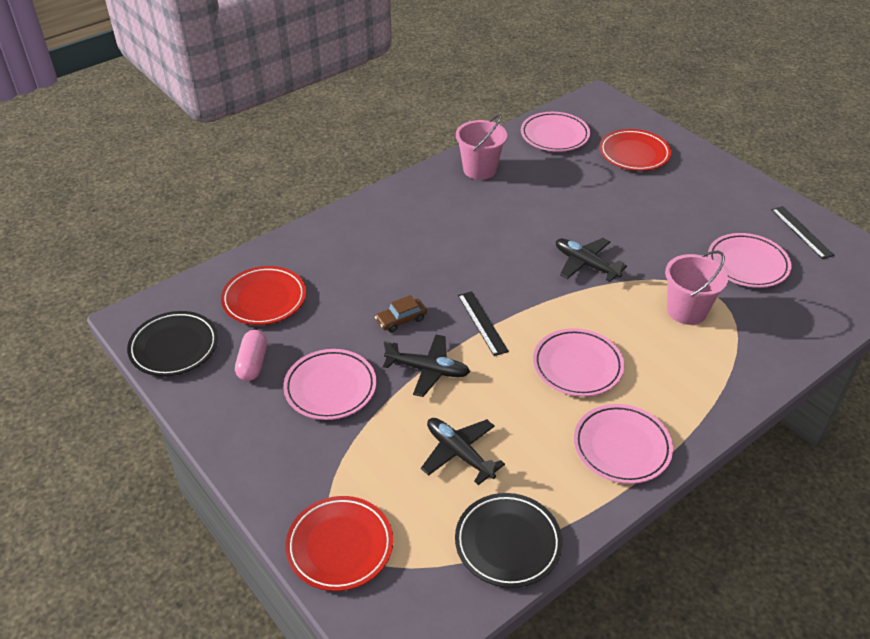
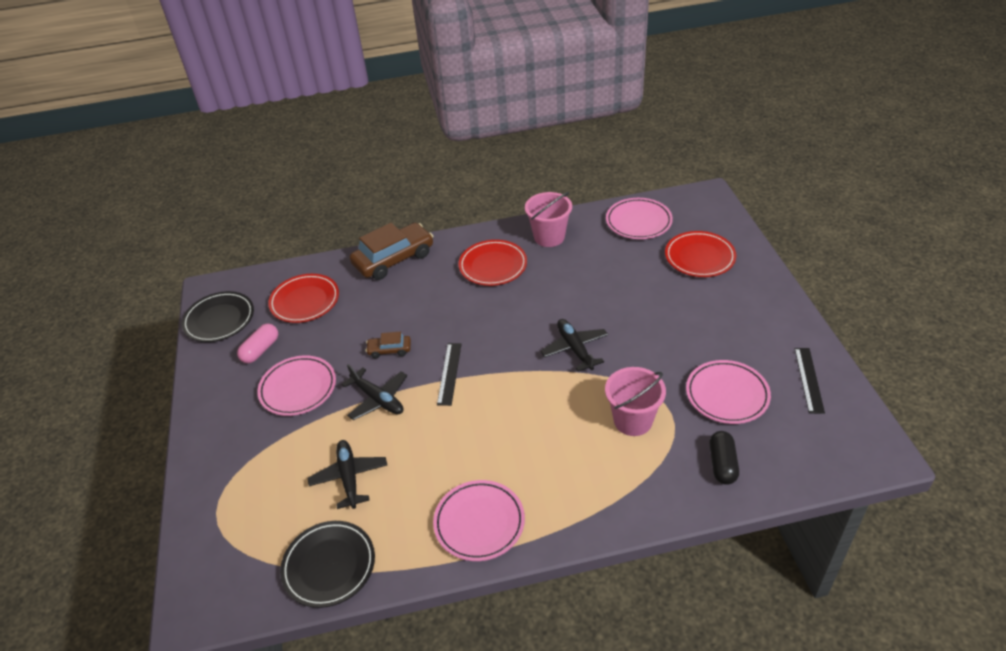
camera: 30 degrees right, 0 degrees up
(332, 231) = (394, 259): none -> brown car
(340, 546) = (213, 516): red plate -> red plate (493, 266)
(577, 366) = (497, 438): pink plate -> none
(788, 322) = (722, 464): none -> black capsule

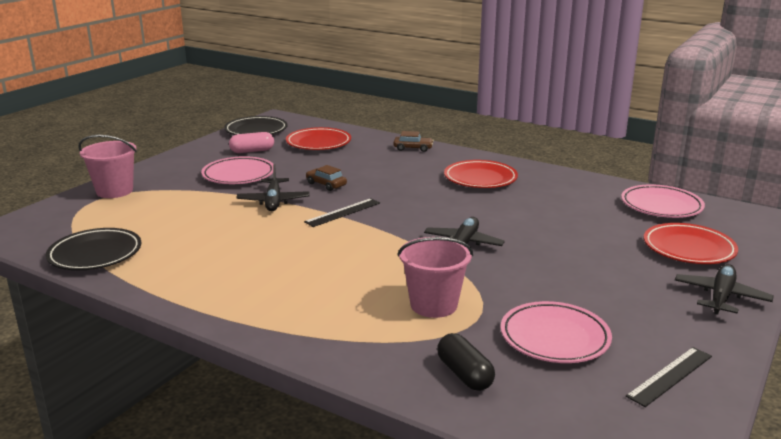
camera: 40 degrees right, 20 degrees down
(349, 477) = (186, 224): black plane -> black plane (721, 297)
(394, 259) = (413, 148): brown car -> brown car, size x0.48
(479, 523) = (213, 289): pink plate -> none
(549, 237) = (557, 183): pink bucket -> pink bucket (114, 191)
(722, 464) = (464, 374): black capsule -> black capsule turned 75 degrees counterclockwise

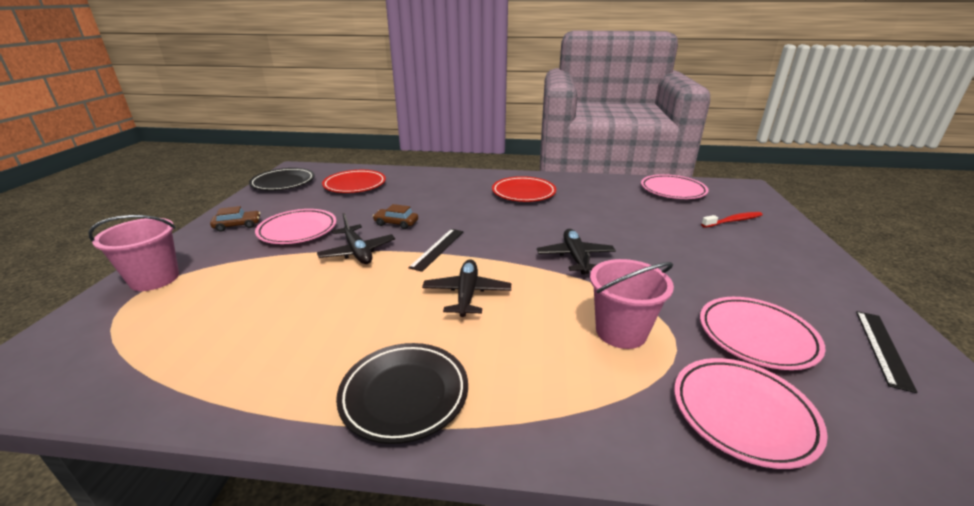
camera: 25 degrees left, 5 degrees up
(95, 254) = (172, 379): black plate -> black plate (404, 395)
(252, 151) = (294, 203): pink capsule -> none
(413, 148) = (443, 176): brown car -> brown car (237, 225)
(464, 374) = (743, 414): black capsule -> pink plate
(688, 249) = (733, 221): red plate -> red toothbrush
(721, 297) = (806, 257): black plane -> black plane (467, 294)

